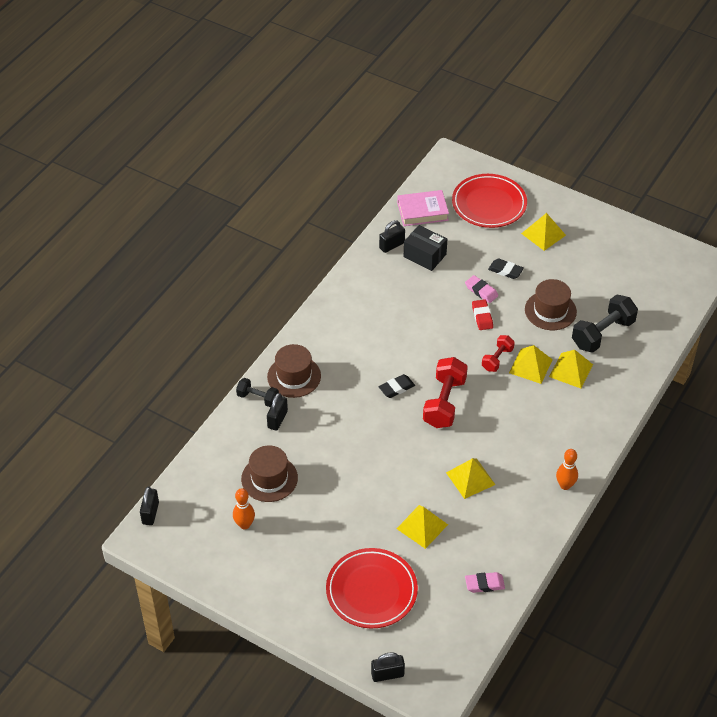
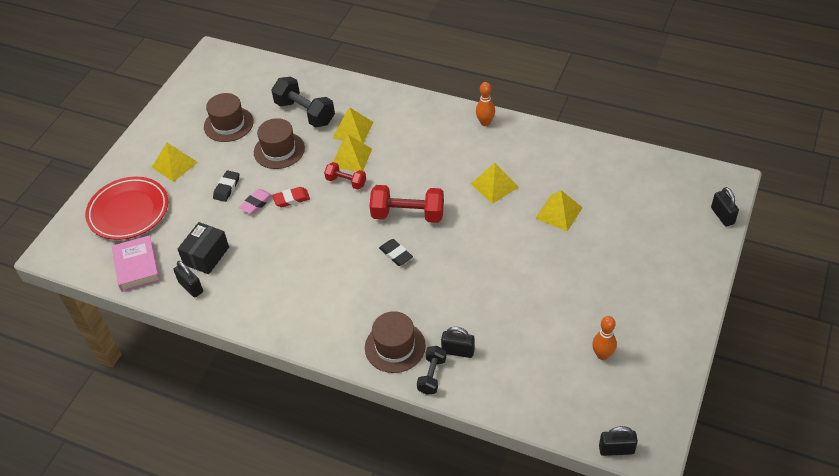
camera: 95 degrees left, 0 degrees up
(269, 478) = (538, 344): brown hat -> brown hat (228, 124)
(371, 591) = (642, 239): red plate -> none
(484, 584) = (605, 163): pink eraser -> none

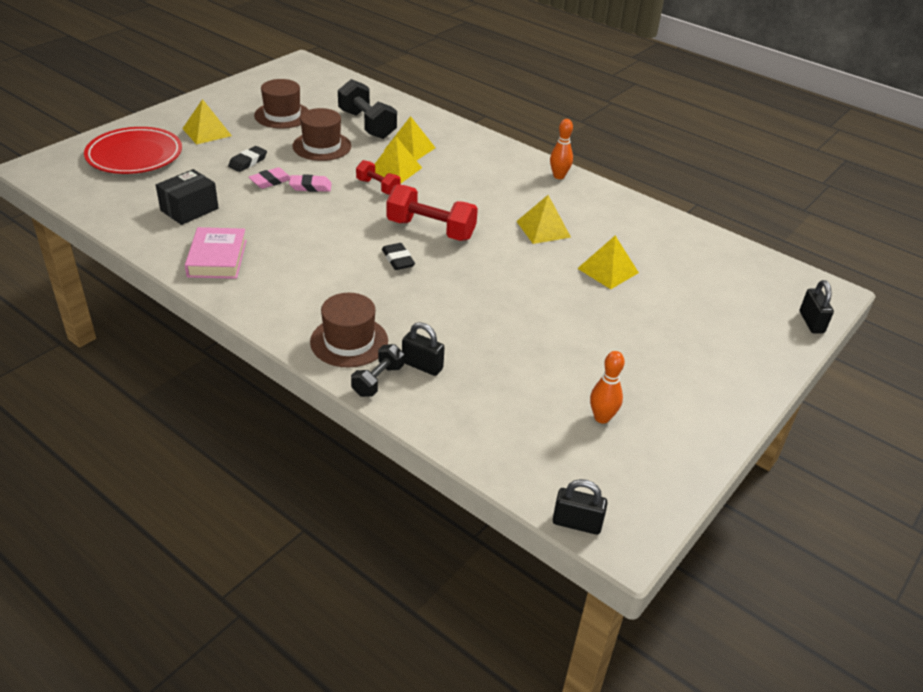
camera: 10 degrees right, 10 degrees down
(137, 267) = (111, 200): pink book -> pink book (217, 258)
(191, 287) = (155, 231): black padlock -> none
(291, 199) = (310, 187): red eraser -> pink eraser

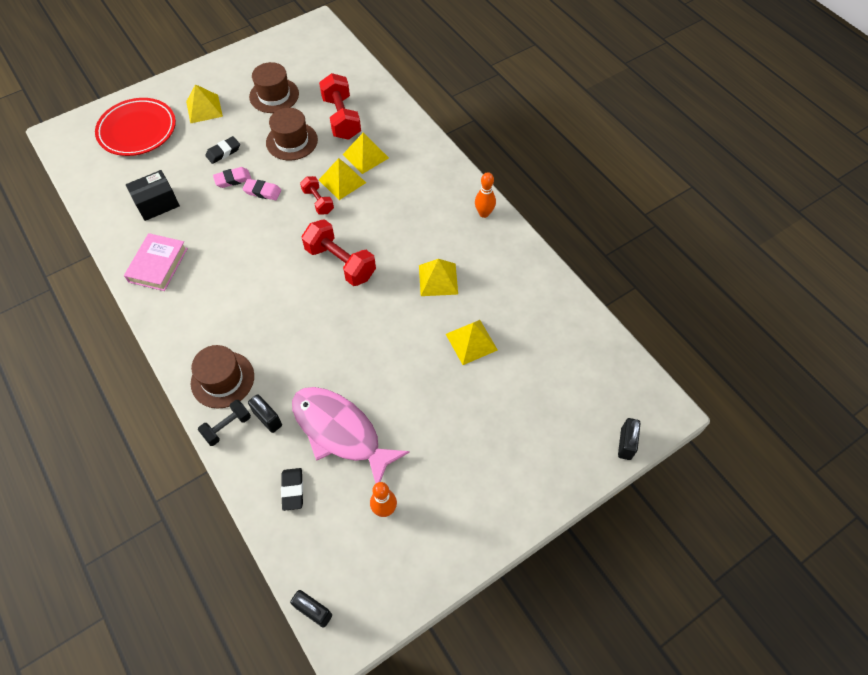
camera: 20 degrees right, 20 degrees up
(367, 125) = (341, 118): black dumbbell -> red dumbbell
(398, 260) = (298, 294): black eraser -> black eraser (292, 490)
(513, 363) = (341, 432): none -> pink fish

